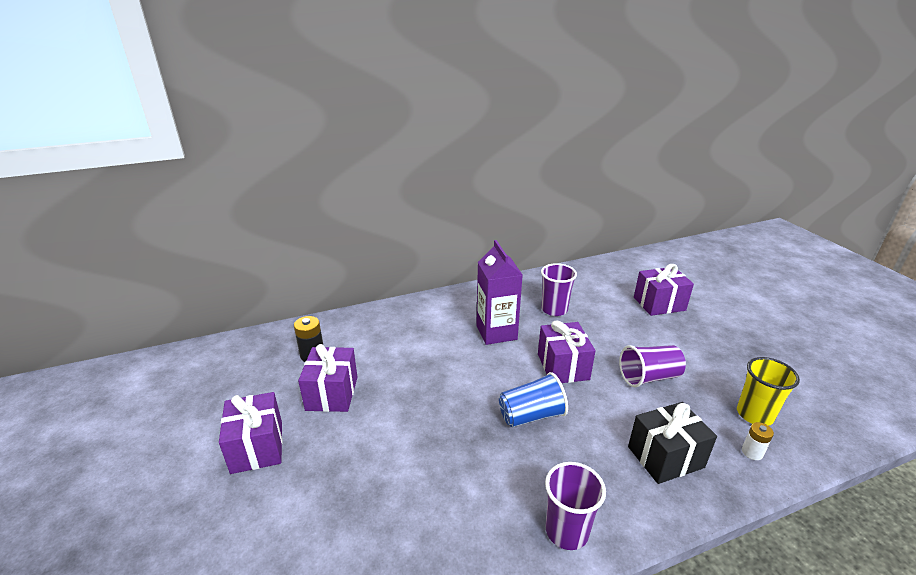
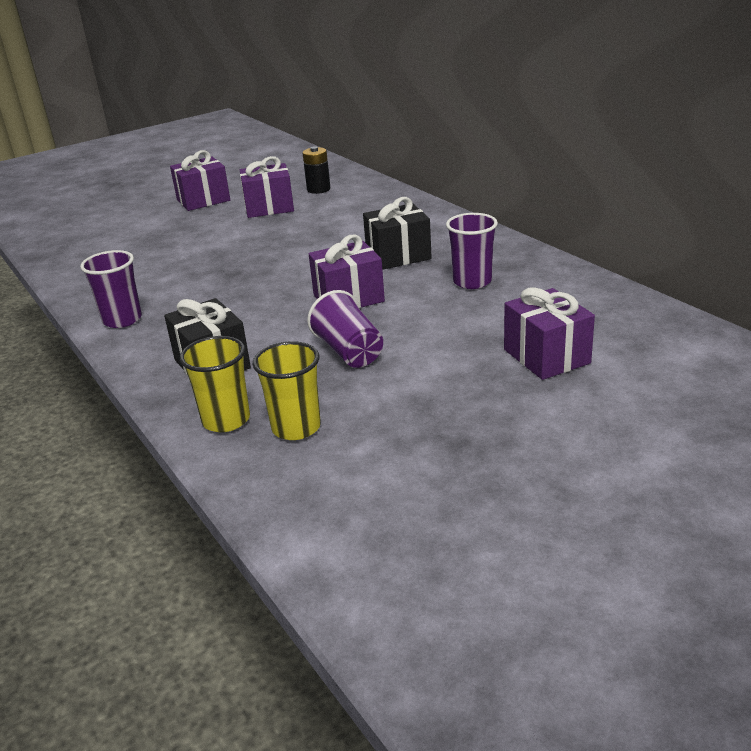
camera: 80 degrees right, 0 degrees up
(496, 332) = (398, 256): purple carton -> black gift
(531, 415) = (261, 290): blue cup -> none
(752, 452) = (226, 420): white battery -> yellow cup

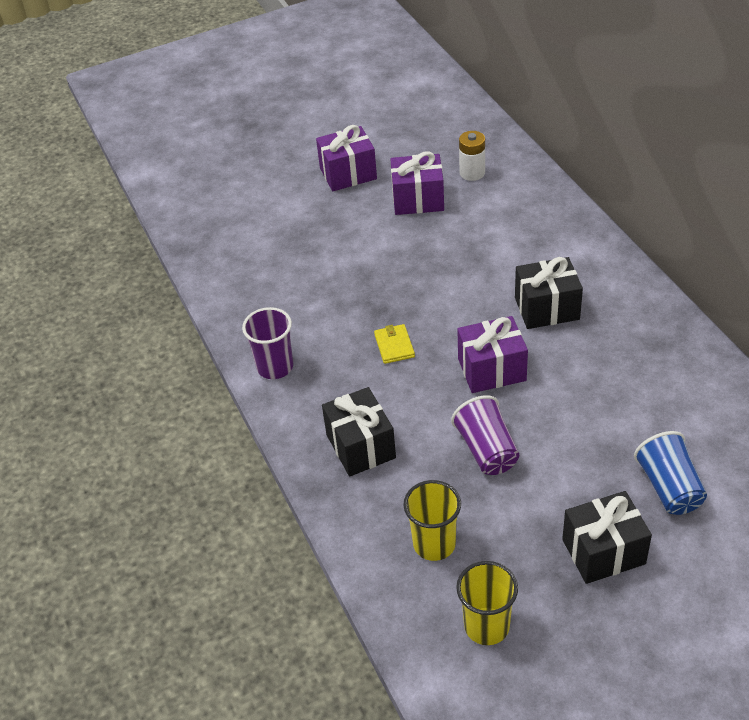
camera: 10 degrees right, 15 degrees up
(226, 420) = (374, 524): yellow cup -> yellow cup (486, 626)
(248, 293) = (394, 346): none -> yellow wallet
(318, 189) = (472, 173): black battery -> white battery
(472, 281) = (616, 363): purple cup -> none
(487, 411) = (603, 551): none -> black gift
(546, 356) = (669, 487): purple gift -> blue cup

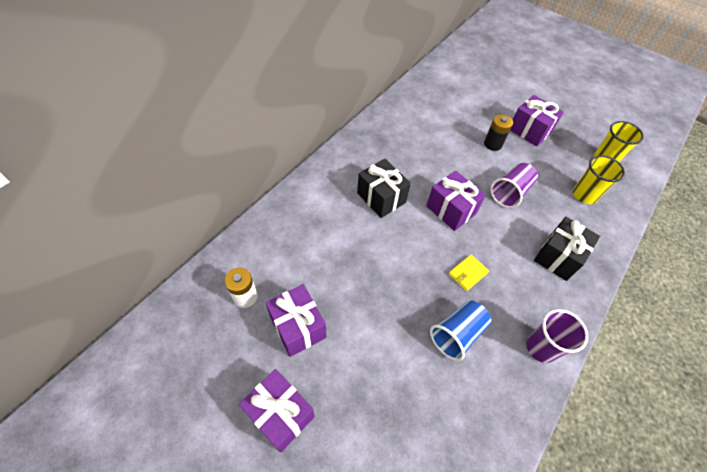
camera: 125 degrees left, 10 degrees up
(593, 479) = (492, 144): none -> black battery
(603, 551) = (529, 131): black gift -> purple gift
(669, 487) = (475, 116): blue cup -> blue cup (457, 334)

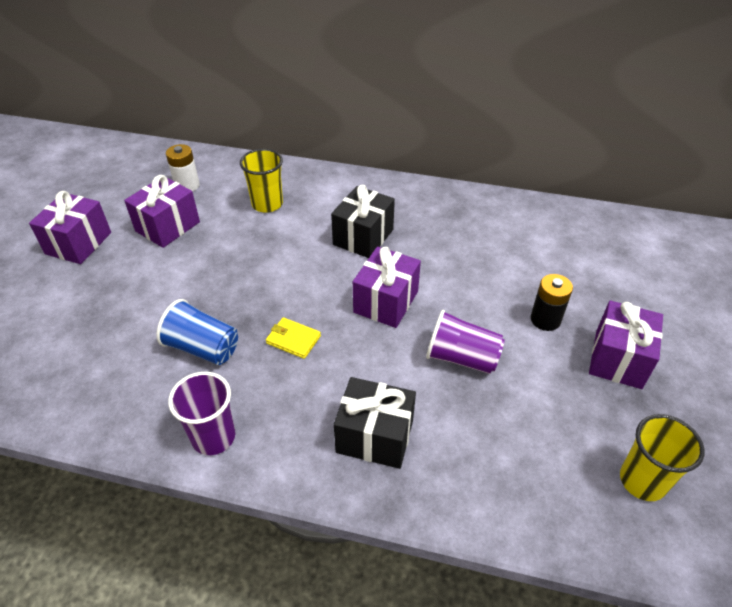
camera: 70 degrees right, 10 degrees down
(584, 195) = (528, 457): yellow cup -> yellow cup (267, 204)

